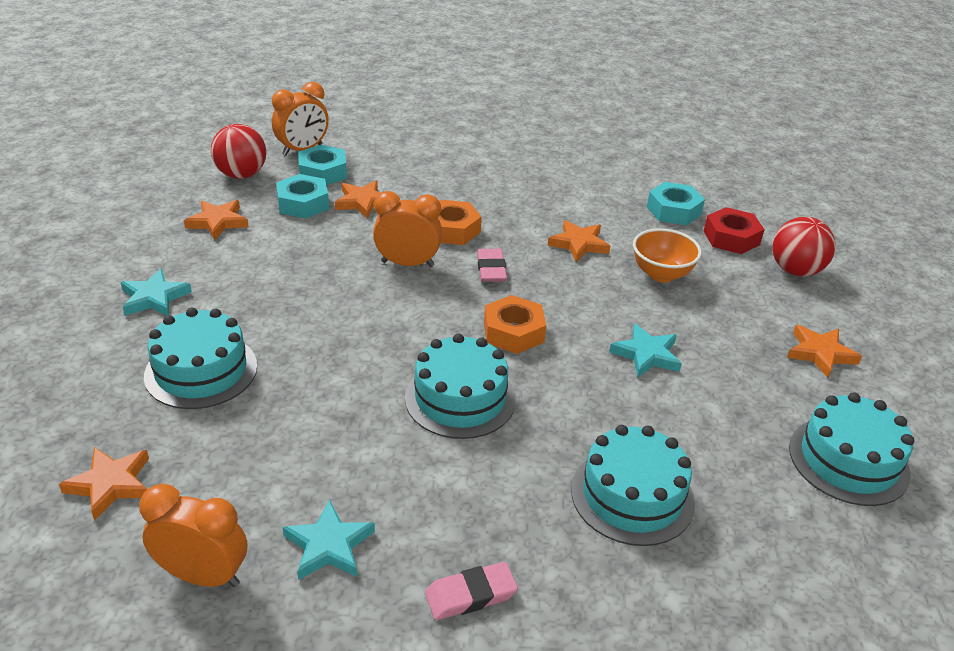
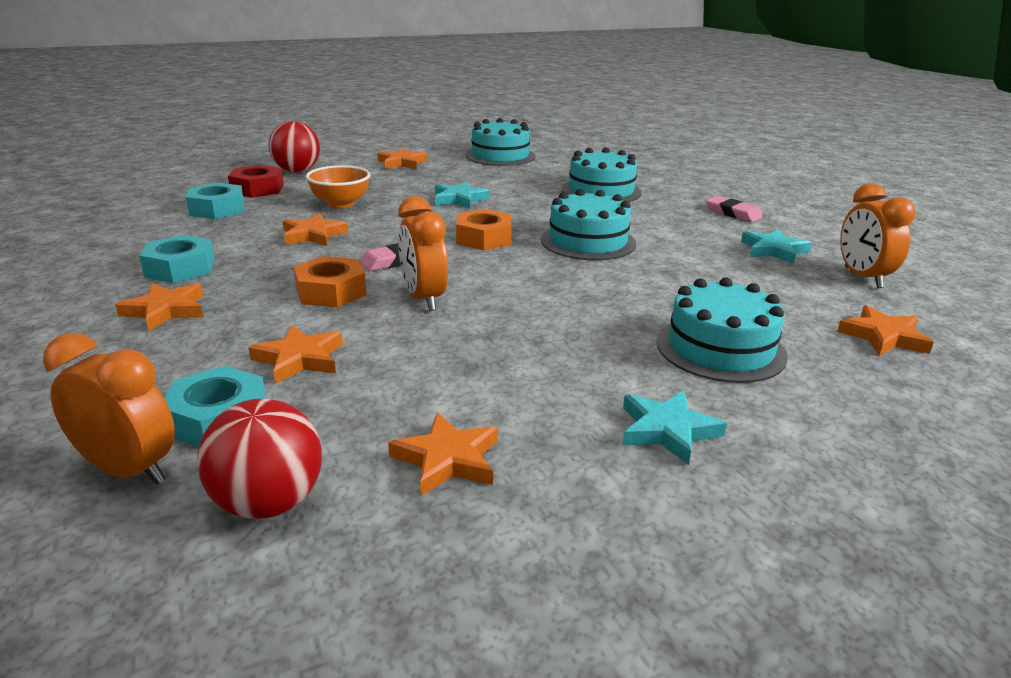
camera: 115 degrees left, 10 degrees down
(303, 203) = (335, 403): turquoise nut -> turquoise nut (180, 268)
(469, 171) = (165, 310): none -> orange star

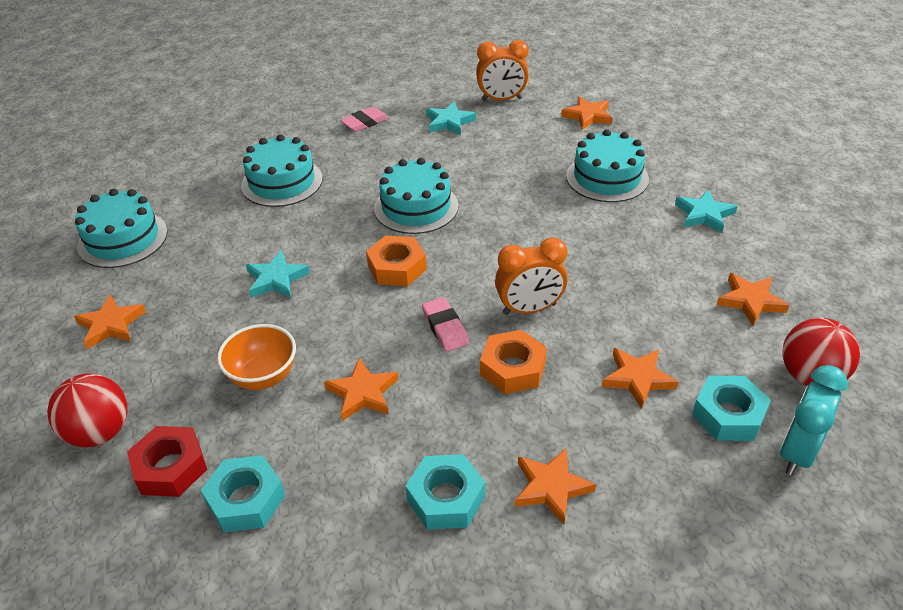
camera: 80 degrees left, 15 degrees up
(128, 470) = (797, 452): orange clock -> turquoise clock

